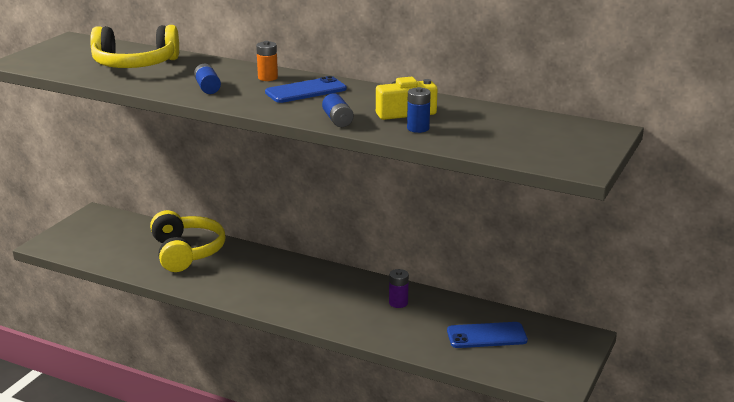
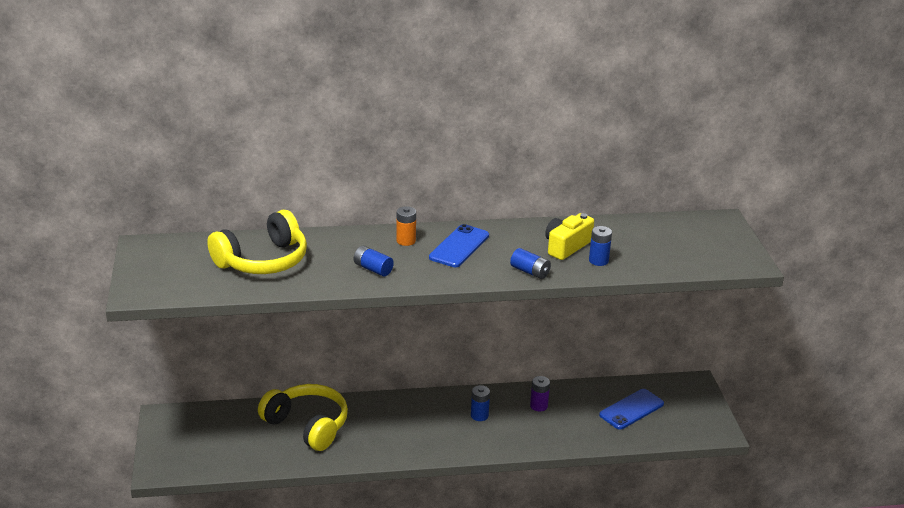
camera: 35 degrees left, 5 degrees up
(334, 292) = (479, 415): none -> blue battery

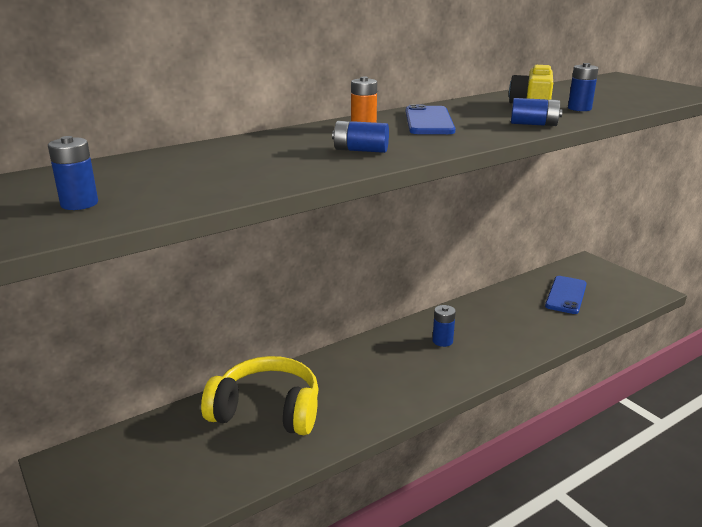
camera: 25 degrees left, 5 degrees down
(178, 276) = (79, 204): none -> blue battery
(263, 261) = (202, 168): yellow headphones -> none
(538, 406) = (486, 316): purple battery -> none

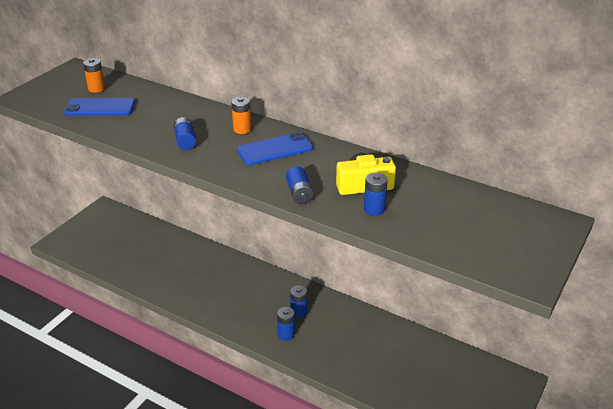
camera: 65 degrees right, 10 degrees up
(79, 204) = (61, 95): blue battery -> blue battery (286, 334)
(105, 179) = (96, 88): none -> orange battery
(267, 410) = (176, 258): yellow headphones -> none
(566, 295) = (429, 373): blue phone -> blue phone (100, 108)

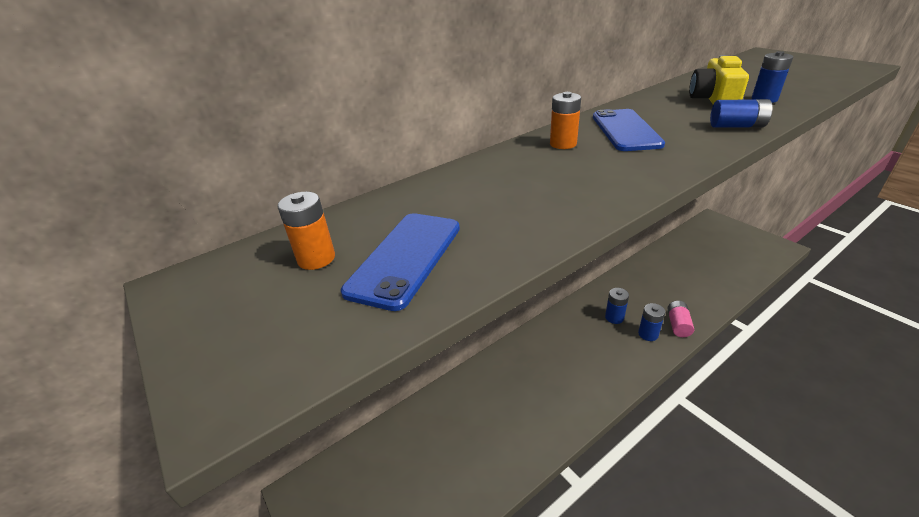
camera: 65 degrees left, 0 degrees up
(185, 141) = (581, 183): blue battery -> none
(306, 352) = (678, 325): none -> pink battery

